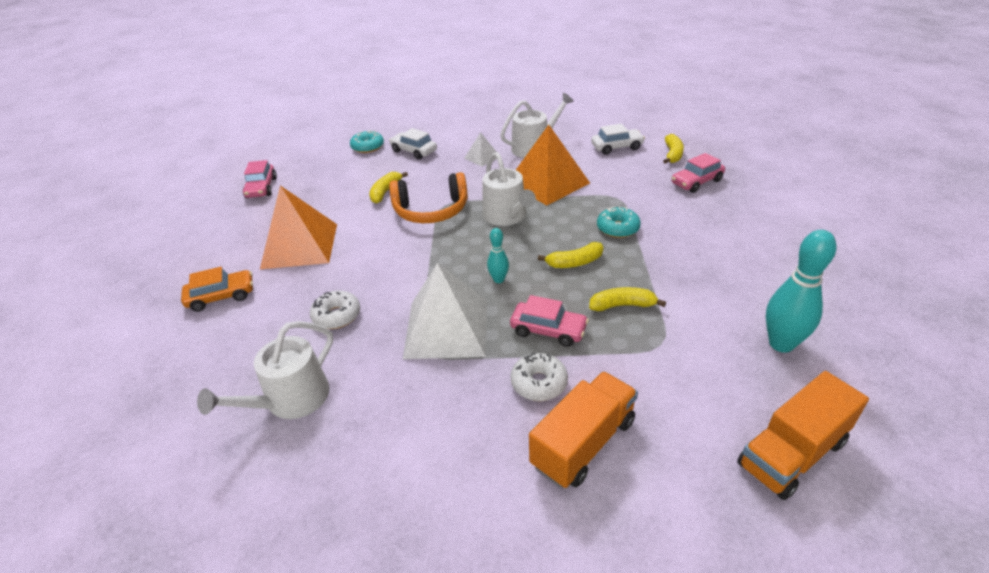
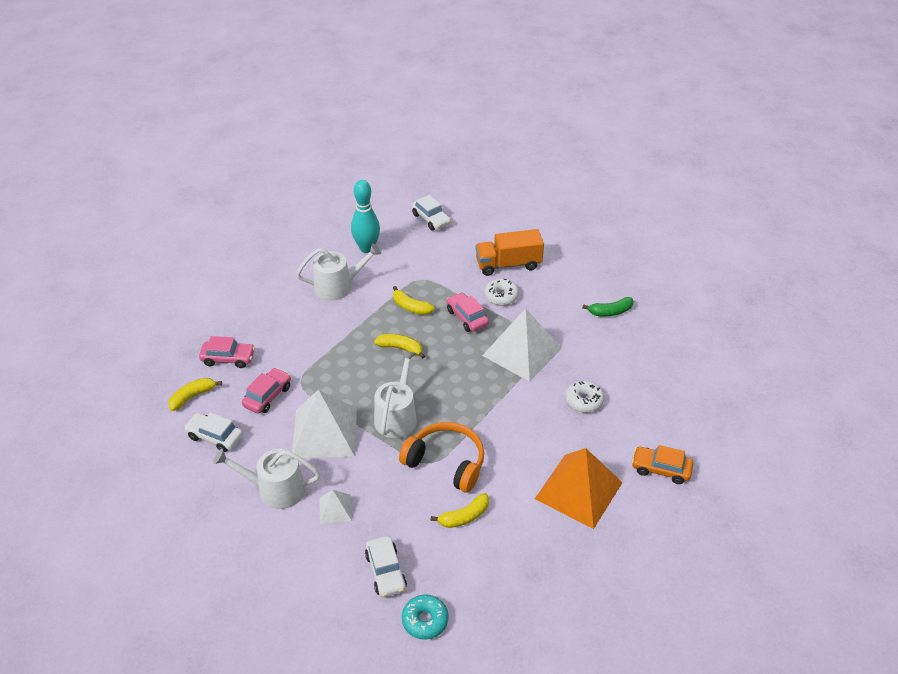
camera: 145 degrees left, 5 degrees up
(261, 188) = (580, 615): pink car -> pink car (267, 396)
(291, 400) = (637, 359): white watering can -> white watering can (338, 286)
(367, 454) = (610, 312): none -> green banana
(499, 280) = (460, 365): turquoise bowling pin -> none
(548, 182) = (324, 432): orange pyramid -> white pyramid
(617, 228) = (340, 356): turquoise donut -> none
(792, 453) = (431, 219): orange truck -> white car

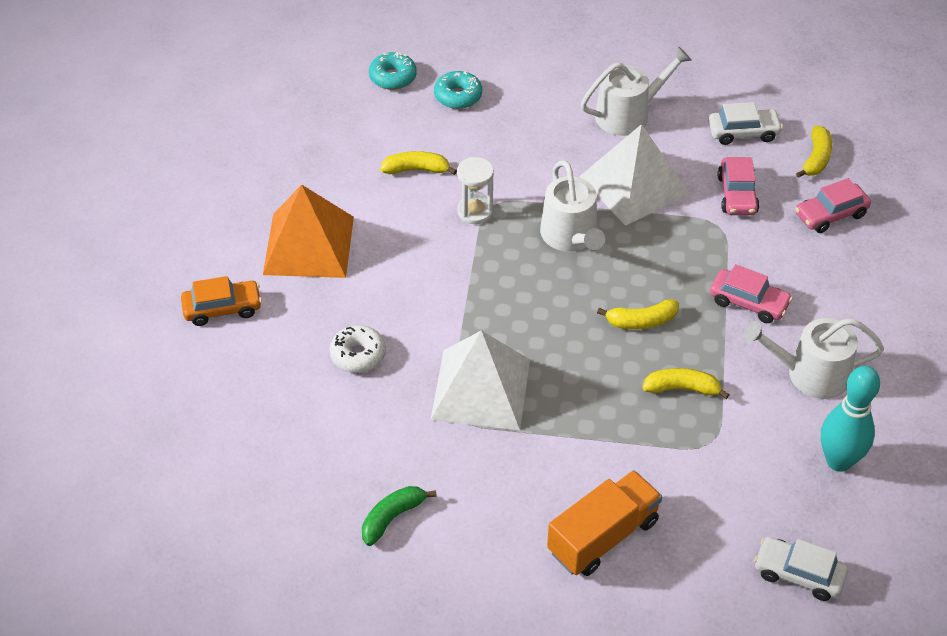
camera: 150 degrees right, 5 degrees up
(335, 509) = (552, 123): white pyramid -> none
(338, 286) = (810, 374): white watering can -> white watering can turned 45 degrees clockwise
(386, 571) = (458, 96): white car -> turquoise donut
(446, 463) = (475, 211): orange headphones -> white hourglass
(464, 516) = (417, 170): yellow banana -> yellow banana turned 60 degrees clockwise
(467, 317) = (592, 408): pink car -> pink car (748, 302)
(501, 296) = (571, 468): white donut -> none

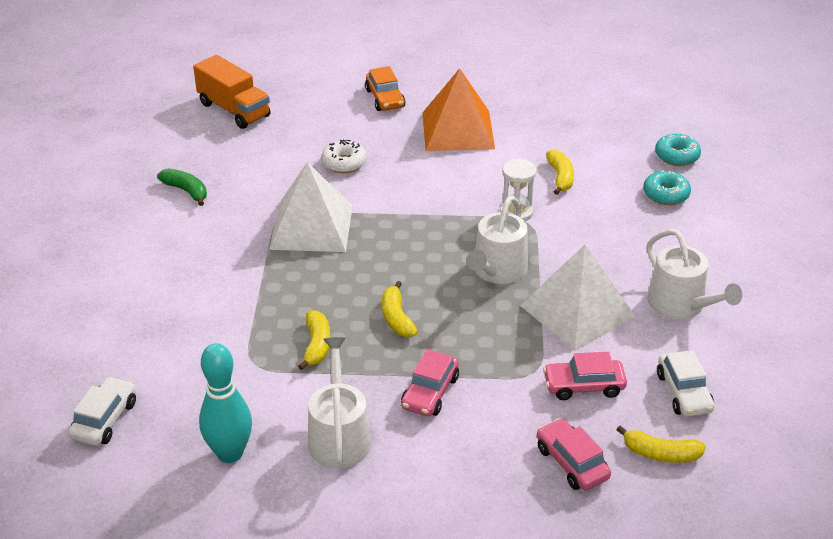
camera: 85 degrees right, 10 degrees down
(571, 236) = (497, 271): white watering can -> white watering can turned 45 degrees counterclockwise
(603, 536) = (158, 299): orange truck -> orange truck (234, 110)

